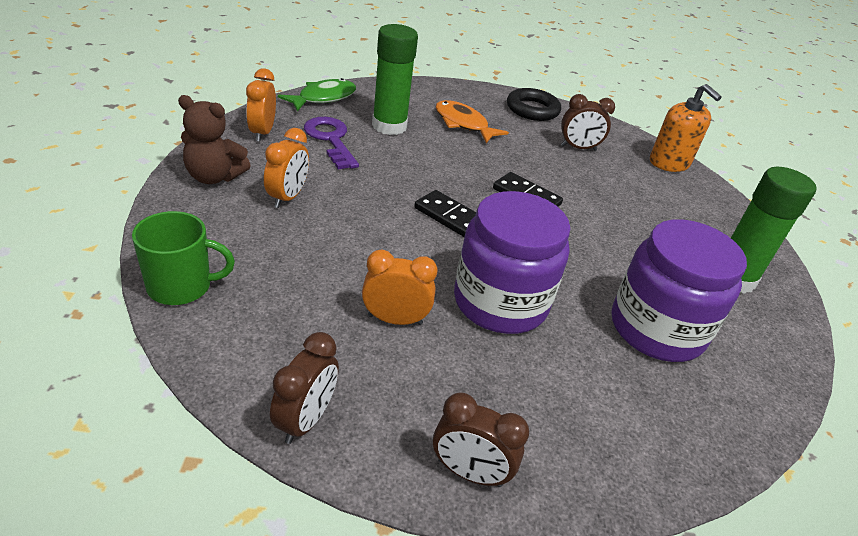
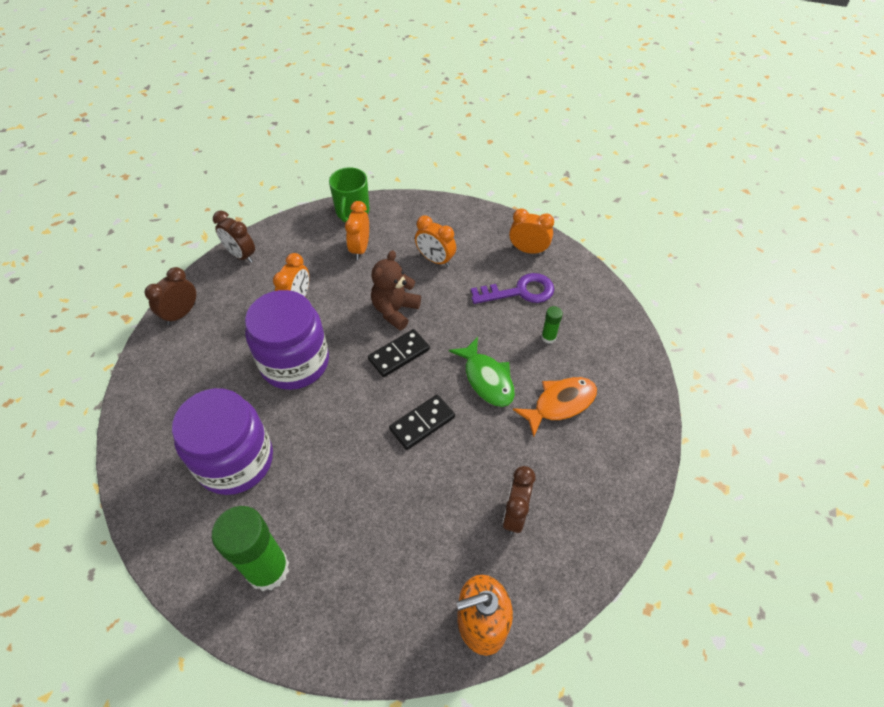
camera: 110 degrees right, 15 degrees up
(214, 177) = (464, 224): brown teddy bear -> brown teddy bear (395, 310)
(272, 267) = (360, 248): none -> orange clock
(323, 98) = (598, 294): green fish -> green fish (487, 379)
(389, 126) = (548, 337): green glue stick -> green glue stick, size x0.44
(532, 109) = (607, 492): black ring -> none

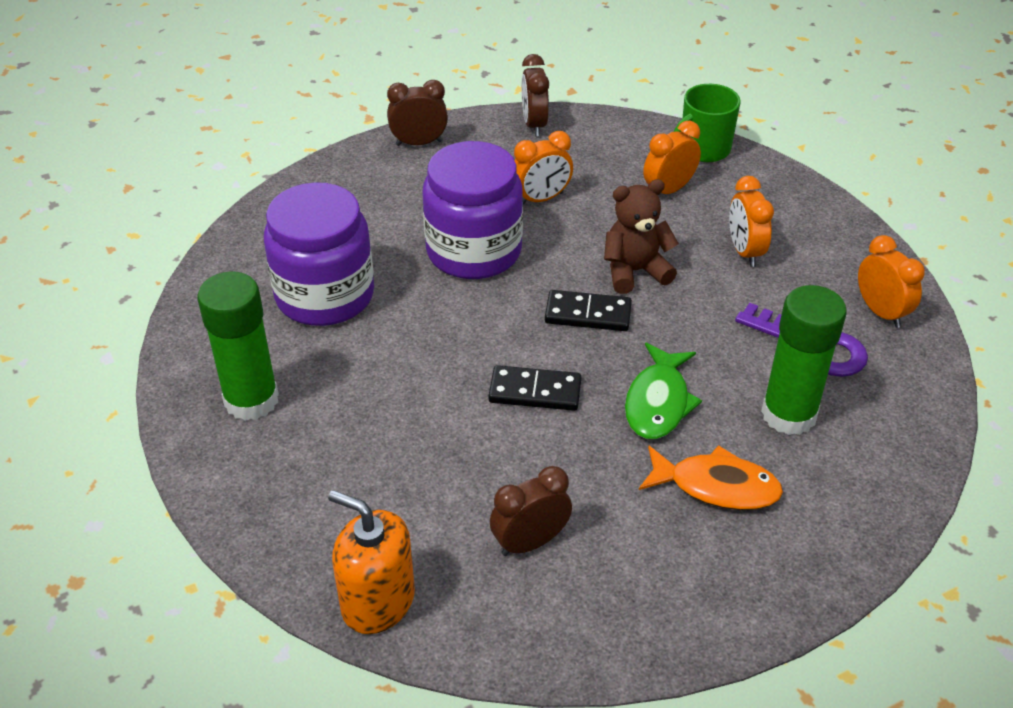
camera: 45 degrees right, 10 degrees down
(548, 337) = (788, 414): green glue stick -> green glue stick, size x2.28

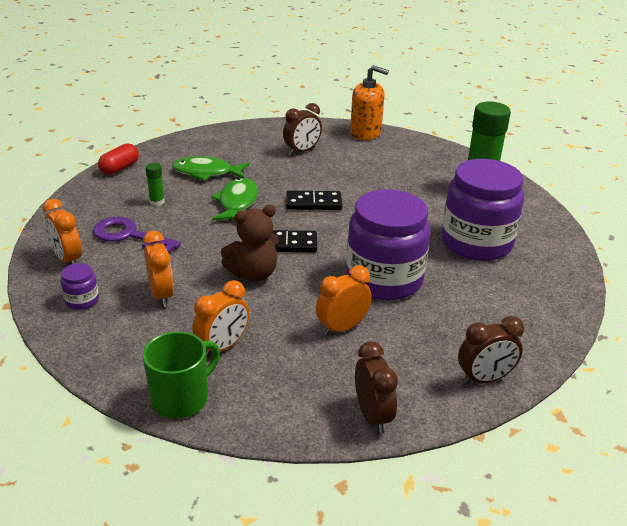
camera: 170 degrees right, 10 degrees down
(716, 486) = (206, 173): orange fish -> green fish
(788, 414) = (157, 202): green glue stick -> green glue stick, size x0.44
(836, 252) = (82, 300): none -> purple jar
(881, 513) = (120, 168): none -> red capsule

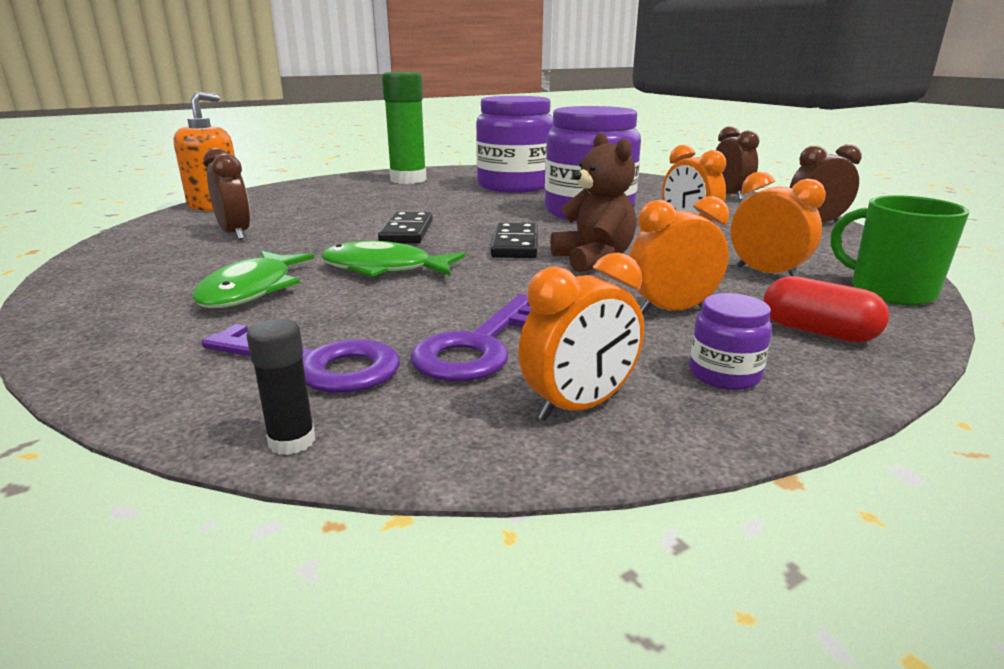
camera: 85 degrees left, 10 degrees down
(65, 204) = (292, 441): none -> black glue stick
(120, 168) = (135, 377): red capsule -> red capsule (817, 332)
(121, 200) = (316, 364): none -> purple key
(157, 202) = (347, 327): green glue stick -> none

